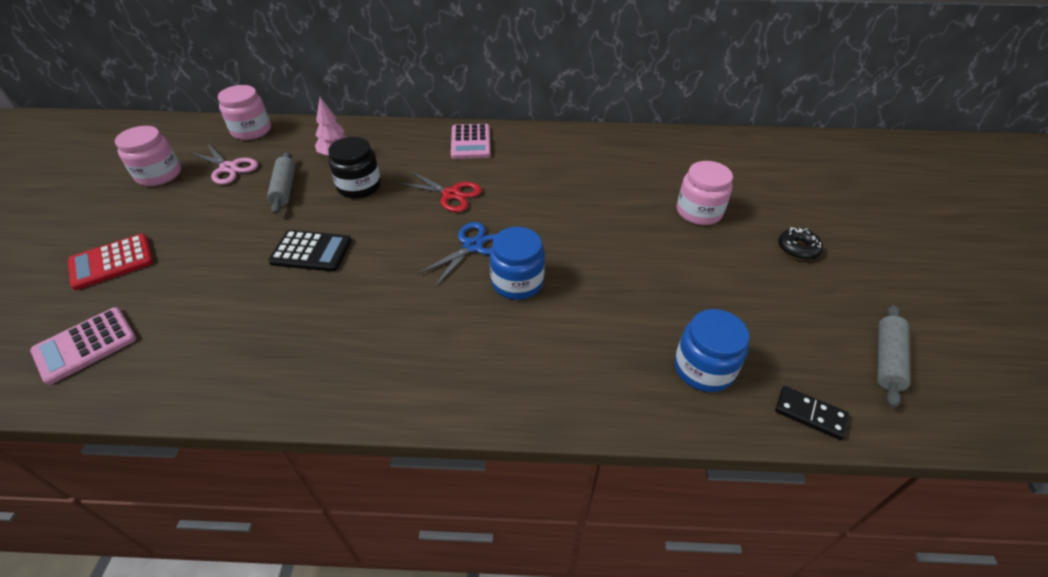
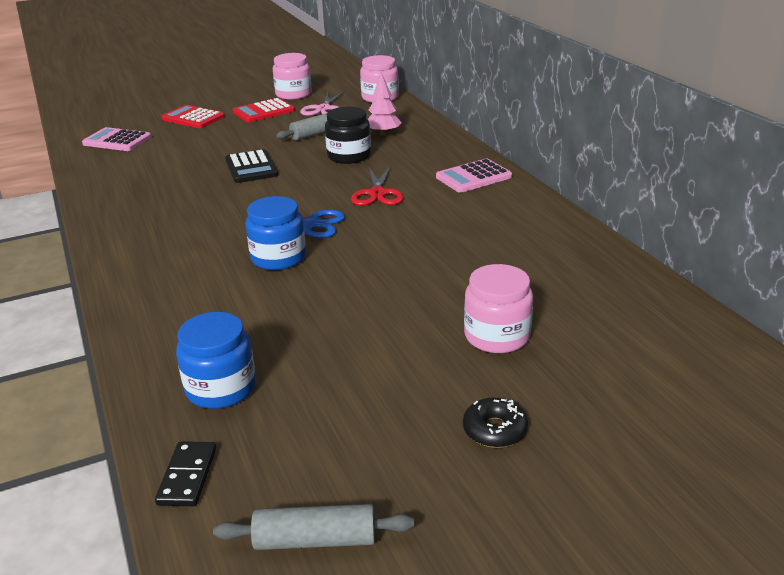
camera: 65 degrees right, 15 degrees down
(175, 206) = (264, 111): none -> red calculator

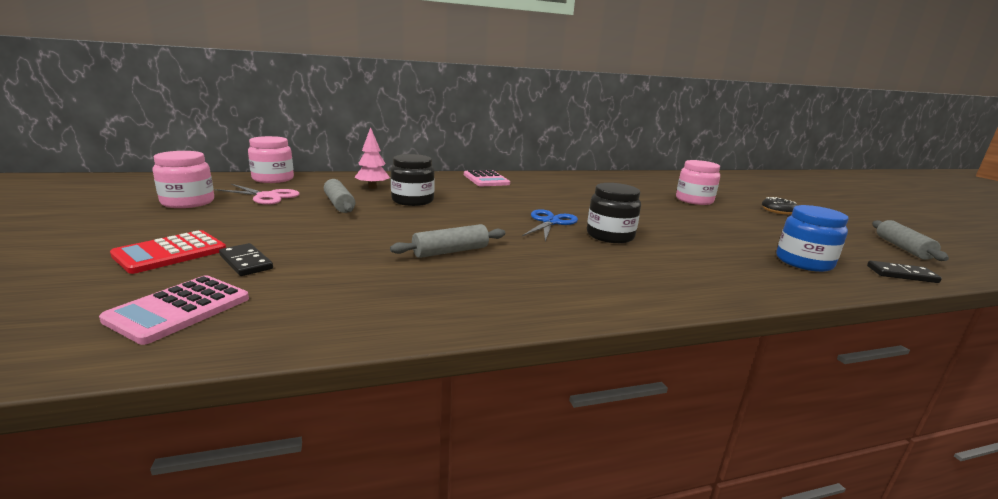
camera: 85 degrees left, 10 degrees down
(181, 137) = (246, 262): none -> black domino
(212, 189) = (450, 251): none -> grey rolling pin
(251, 167) = (404, 233): black calculator -> none
(264, 111) = (224, 217): red calculator -> none
(278, 258) = (610, 236): blue jar -> black jar
(377, 194) = (500, 201): red scissors -> none

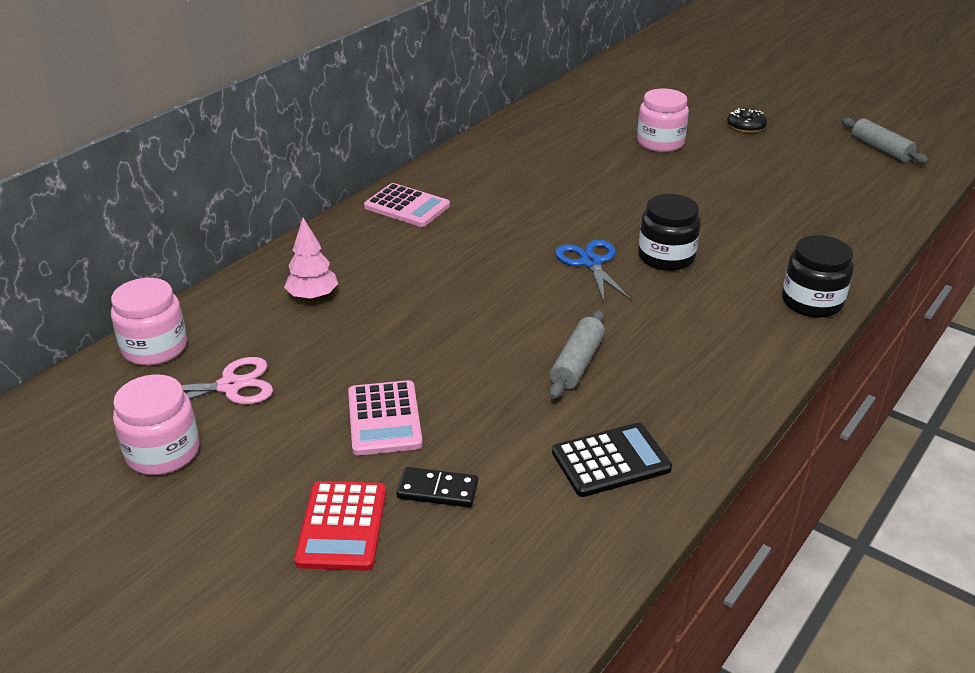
camera: 35 degrees left, 15 degrees up
(179, 309) = (502, 568): pink calculator -> pink calculator (384, 419)
(339, 204) = (341, 351): grey rolling pin -> none
(368, 297) = (611, 461): none -> black calculator
(412, 200) = (403, 298): black jar -> black jar (812, 302)
(803, 262) = (837, 215): blue jar -> none
(901, 274) = (907, 196): black domino -> none

